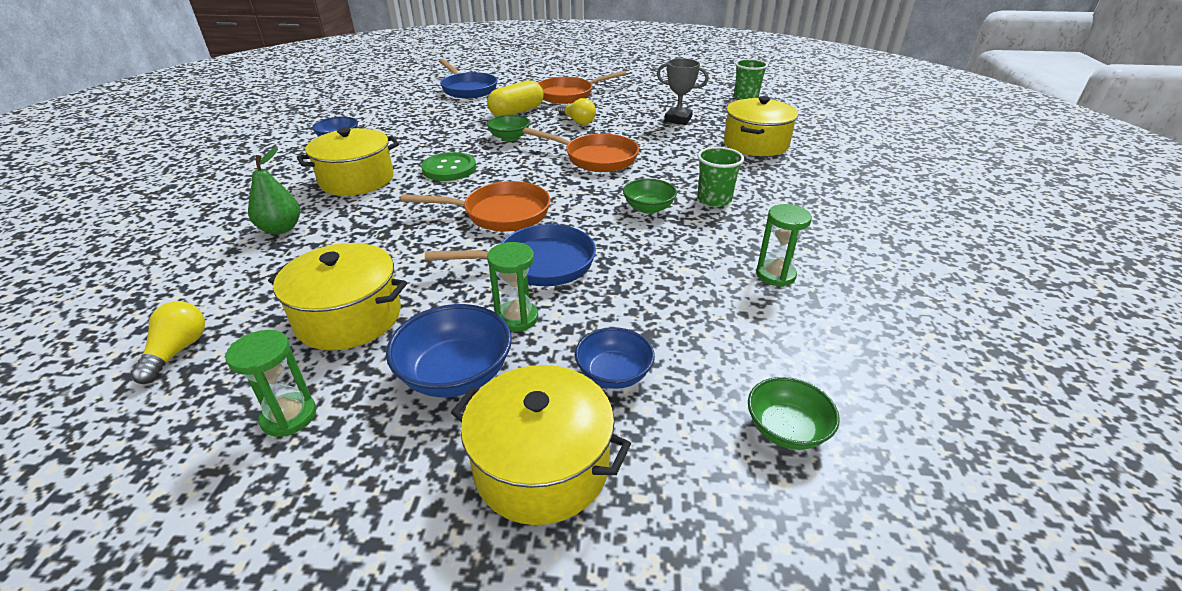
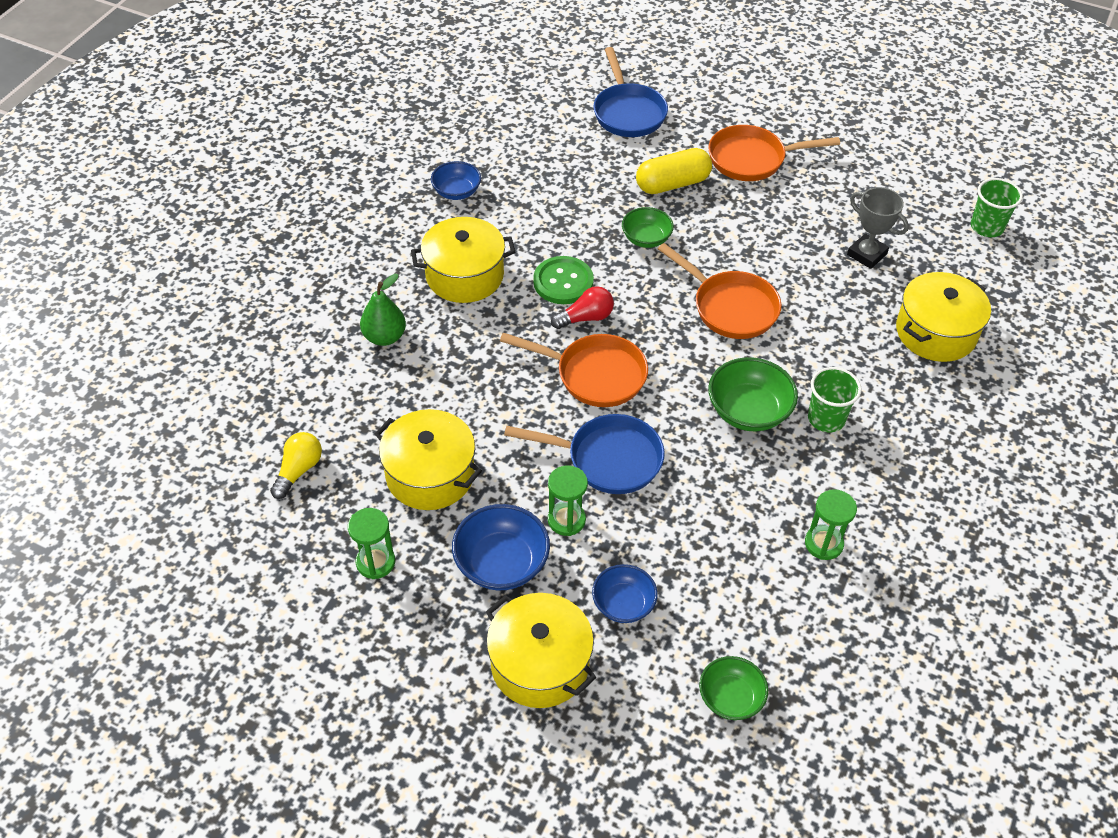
camera: 20 degrees right, 15 degrees up
(477, 184) = (586, 318): none -> red light bulb
(578, 121) = (739, 225): yellow light bulb -> none
(648, 208) = (748, 411): green bowl -> green bowl, size x1.52

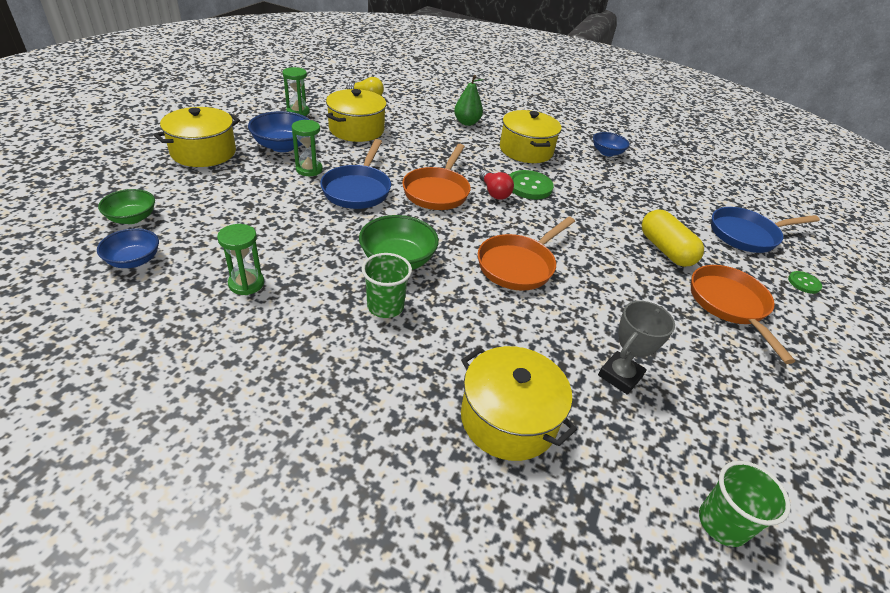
camera: 85 degrees right, 10 degrees down
(623, 604) = (232, 184): blue bowl -> blue bowl (134, 260)
(646, 238) = (589, 228): green bowl -> none
(703, 97) = (804, 283): none -> green button

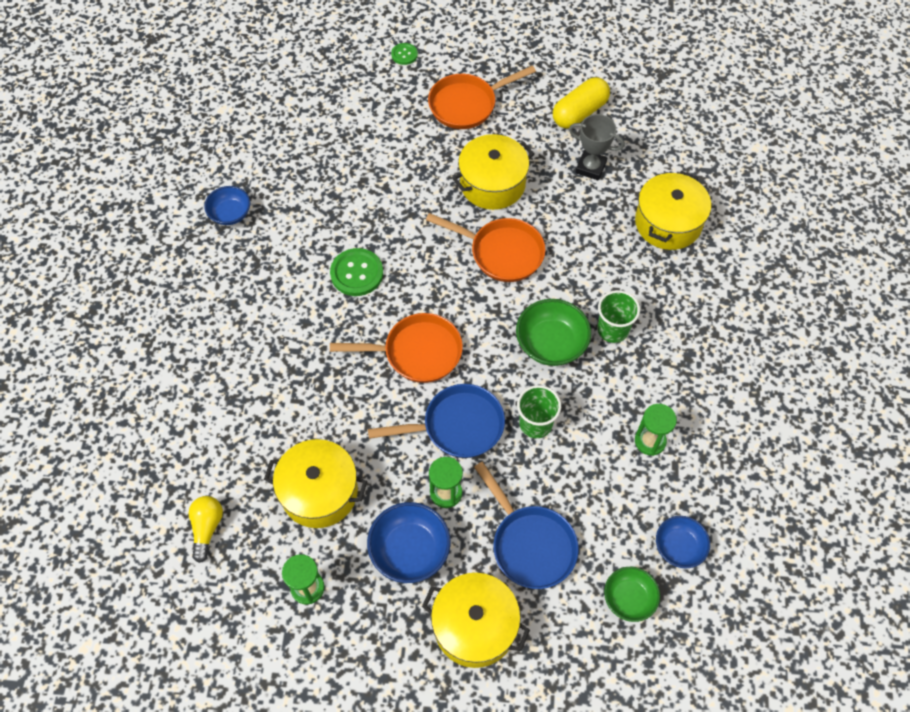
camera: 105 degrees left, 20 degrees up
(467, 122) = (227, 376): green pear -> none
(494, 192) = (389, 301): red light bulb -> none
(526, 150) = (271, 294): yellow pot -> yellow pot (492, 184)
(665, 250) = (411, 149): yellow capsule -> yellow capsule (579, 113)
(722, 523) = (673, 112): green cup -> green cup (535, 424)
(746, 235) = (346, 89): blue pan -> blue pan (530, 544)

